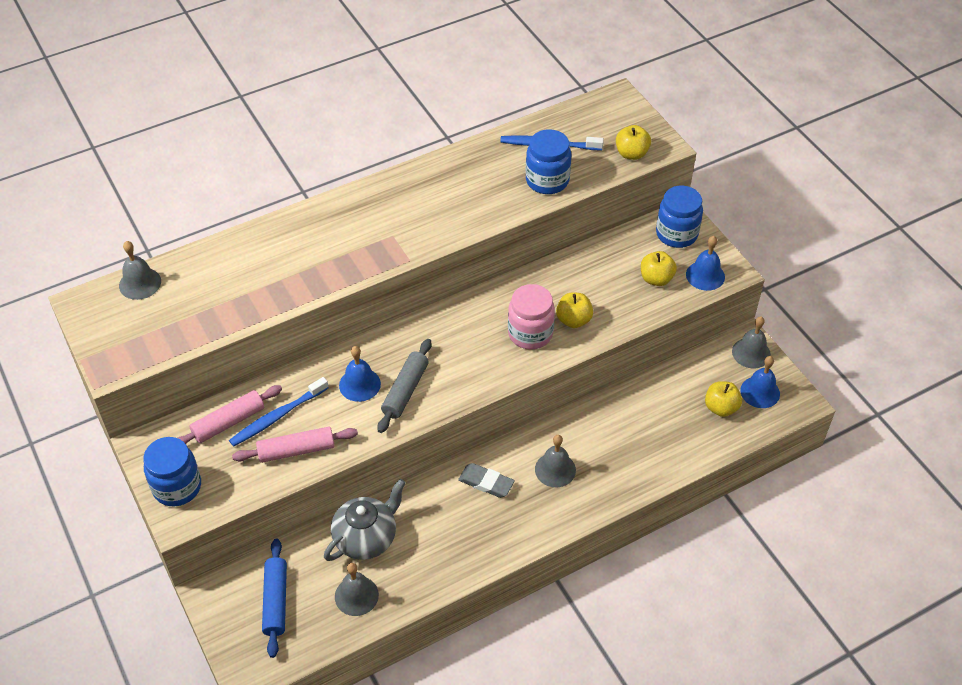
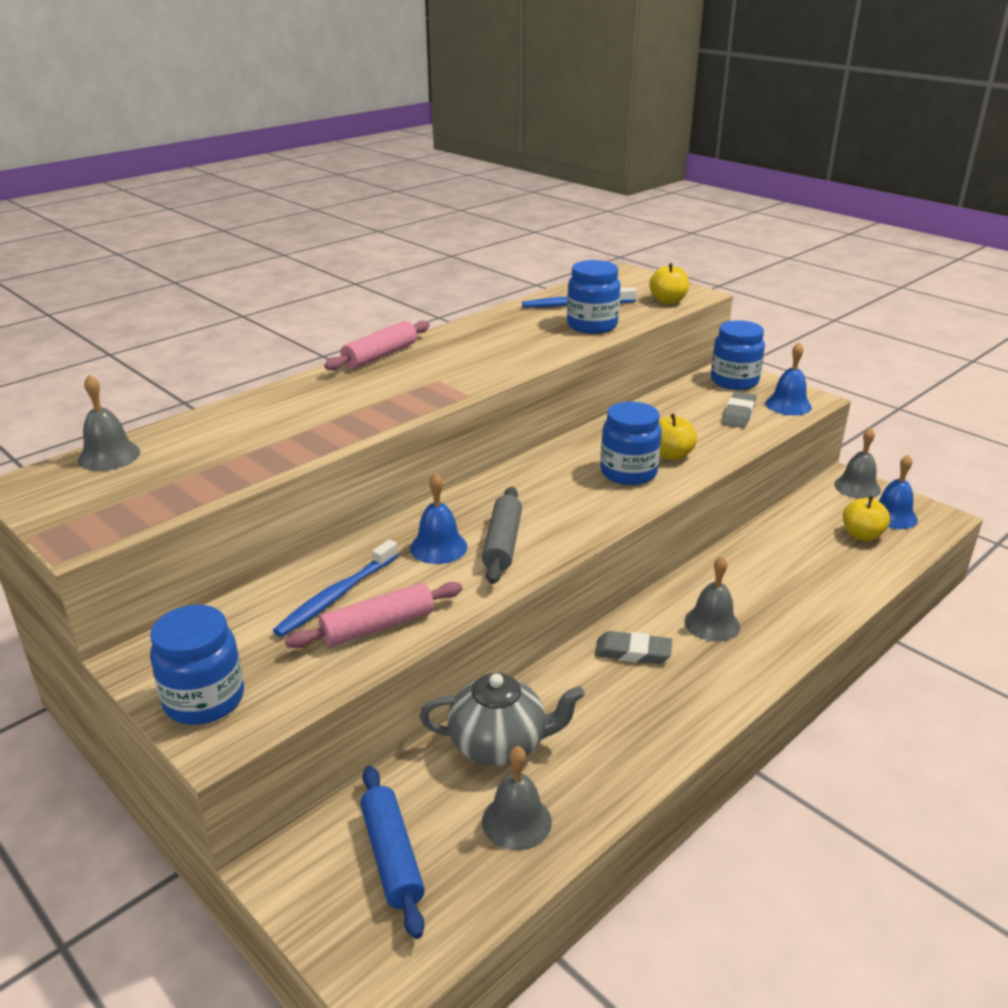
camera: 15 degrees left, 20 degrees down
(228, 422) = (266, 613): pink rolling pin -> pink rolling pin (380, 356)
(366, 538) = (499, 745): grey teapot -> grey teapot turned 60 degrees clockwise
(530, 333) = (628, 473): pink jar -> blue jar
(656, 279) = (738, 414): yellow apple -> grey eraser

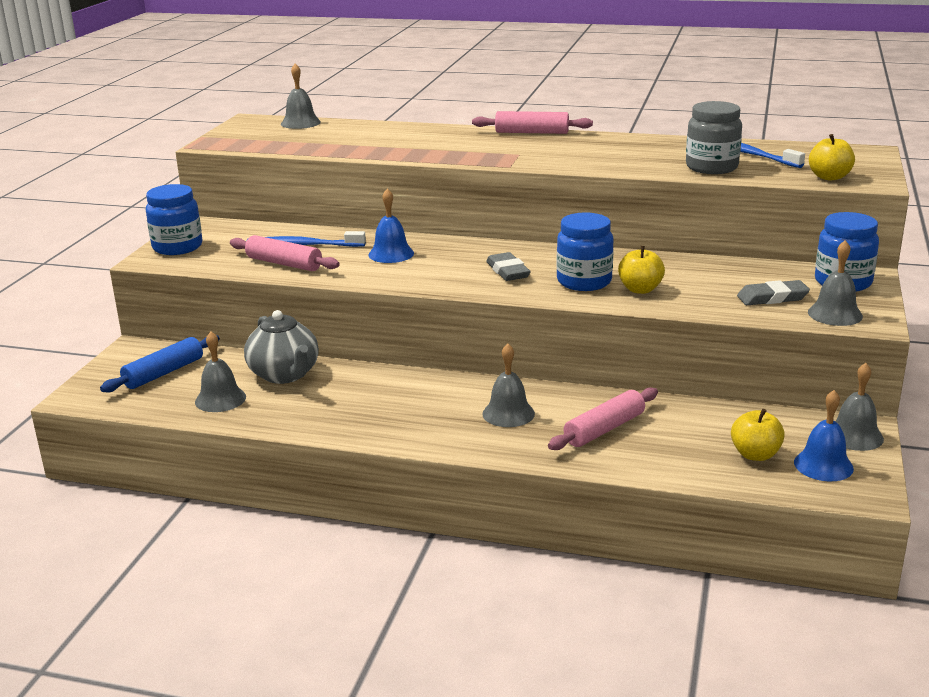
camera: 60 degrees right, 5 degrees down
(503, 544) = (420, 269): grey rolling pin -> none
(592, 325) = (711, 167): blue jar -> grey jar
(633, 652) = (433, 392): grey eraser -> grey eraser (508, 271)
(777, 584) = (604, 429): none -> pink rolling pin
(788, 405) = (835, 314): blue bell -> grey bell

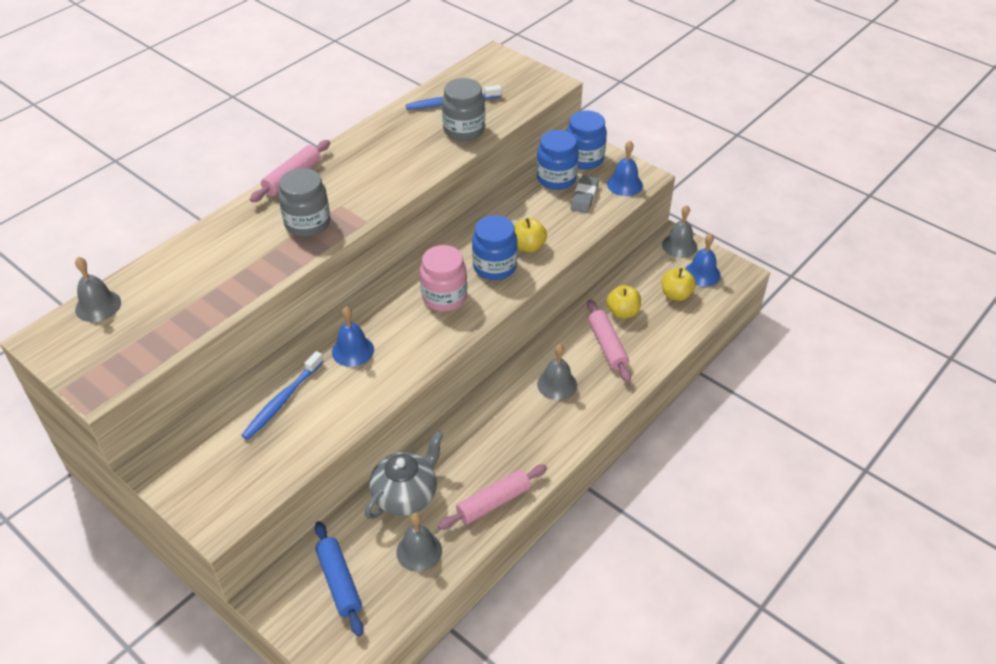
camera: 65 degrees left, 20 degrees up
(177, 247) = (203, 494): blue jar -> blue jar (556, 179)
(284, 264) = (315, 425): pink rolling pin -> pink rolling pin (493, 502)
(285, 375) = (406, 495): grey teapot -> grey teapot turned 45 degrees counterclockwise
(477, 150) = (307, 223): none -> grey jar
(508, 271) = (444, 297): grey eraser -> pink jar
(829, 177) = (528, 94): yellow apple -> yellow apple (622, 312)
(835, 314) = (624, 184): grey bell -> blue bell

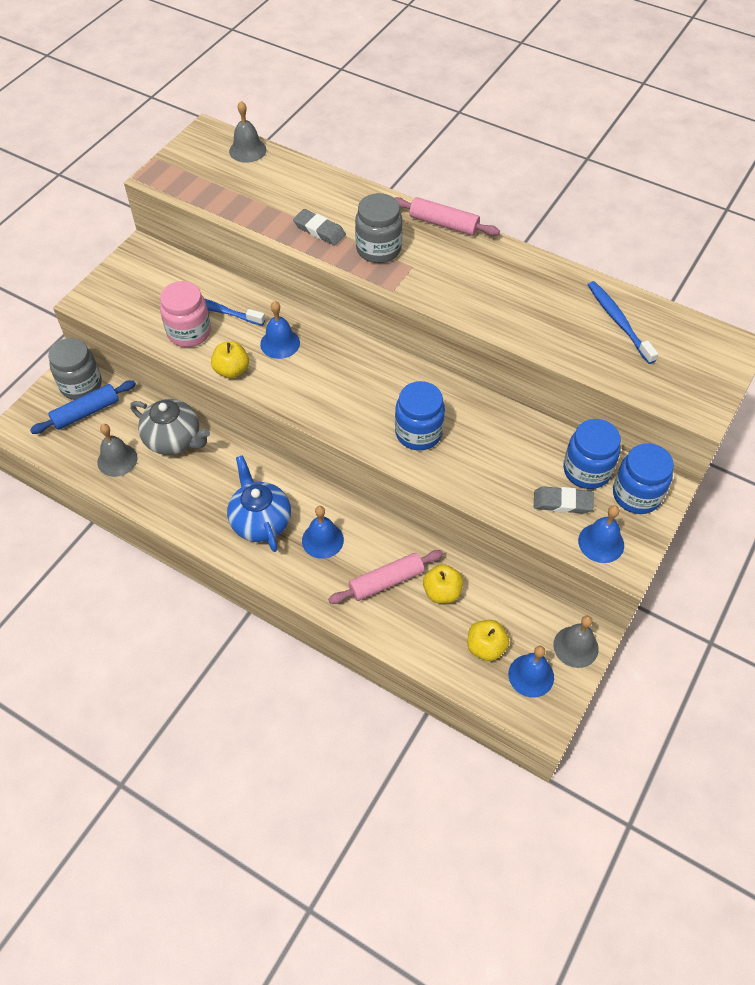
camera: 80 degrees right, 10 degrees up
(261, 261) = (319, 230): none -> grey eraser
(444, 297) = (363, 398): pink jar -> pink jar (189, 332)
(464, 130) = (570, 341): grey jar -> grey jar (81, 385)
(493, 502) = (171, 506): pink rolling pin -> none
(527, 429) = (260, 521): none -> blue teapot
(528, 246) = (459, 458): yellow apple -> yellow apple (232, 370)
(557, 384) = (322, 540): grey bell -> blue bell

